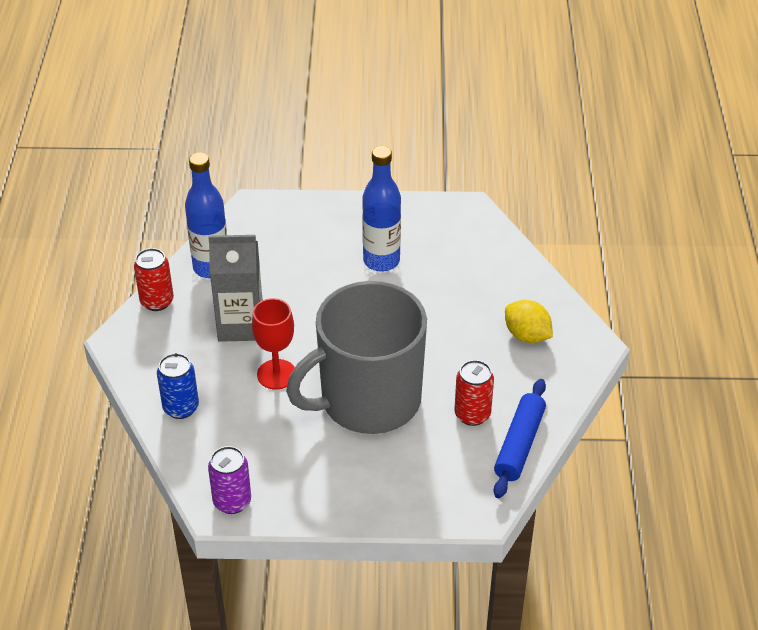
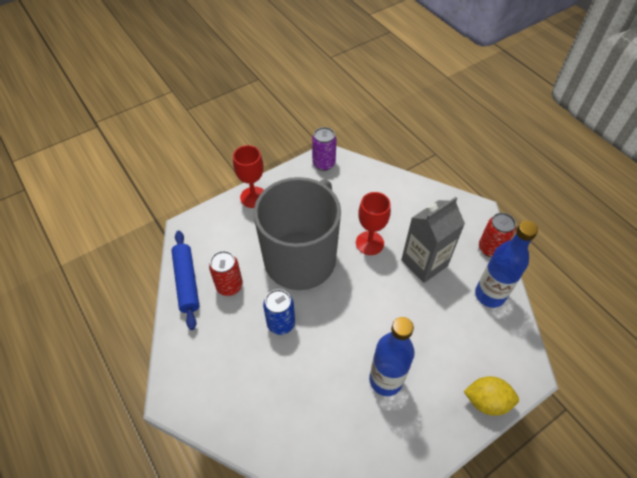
camera: 145 degrees right, 10 degrees up
(181, 408) = (400, 193): blue can -> blue can (281, 323)
(366, 506) = (253, 197): none -> red goblet
(527, 335) = (229, 376): yellow lemon -> yellow lemon (486, 401)

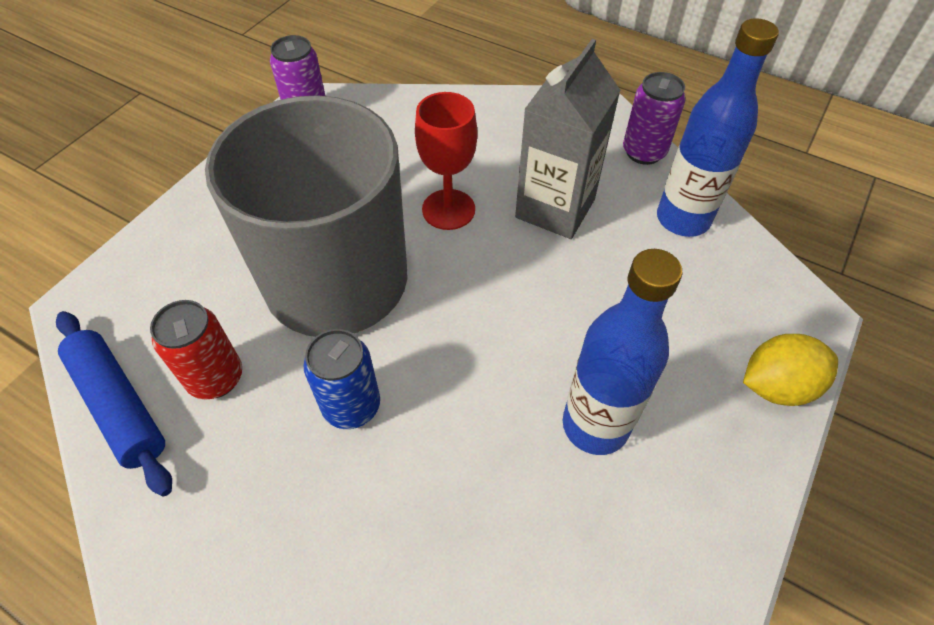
camera: 25 degrees left, 0 degrees up
(253, 197) = (199, 206): red goblet -> none
(490, 248) = (644, 152): red can -> purple can

